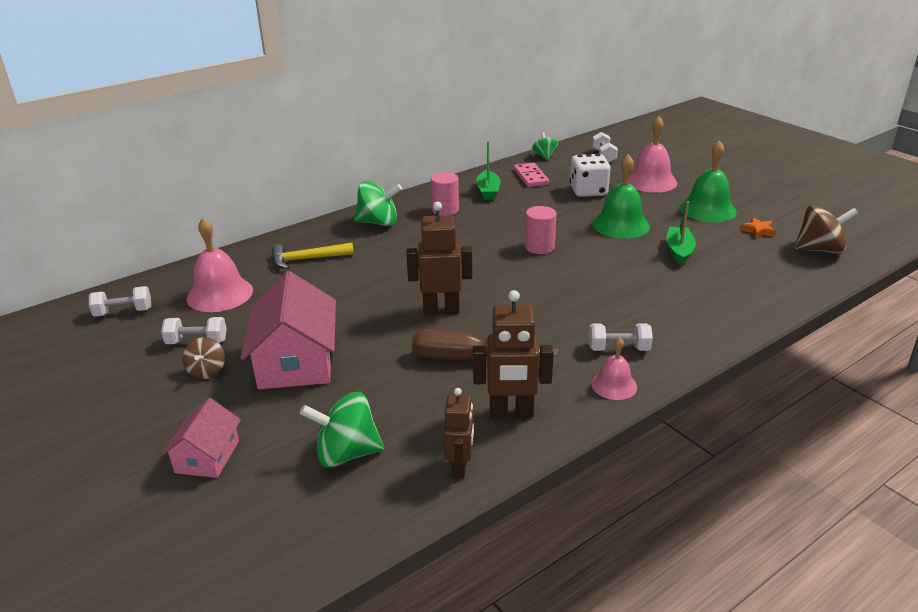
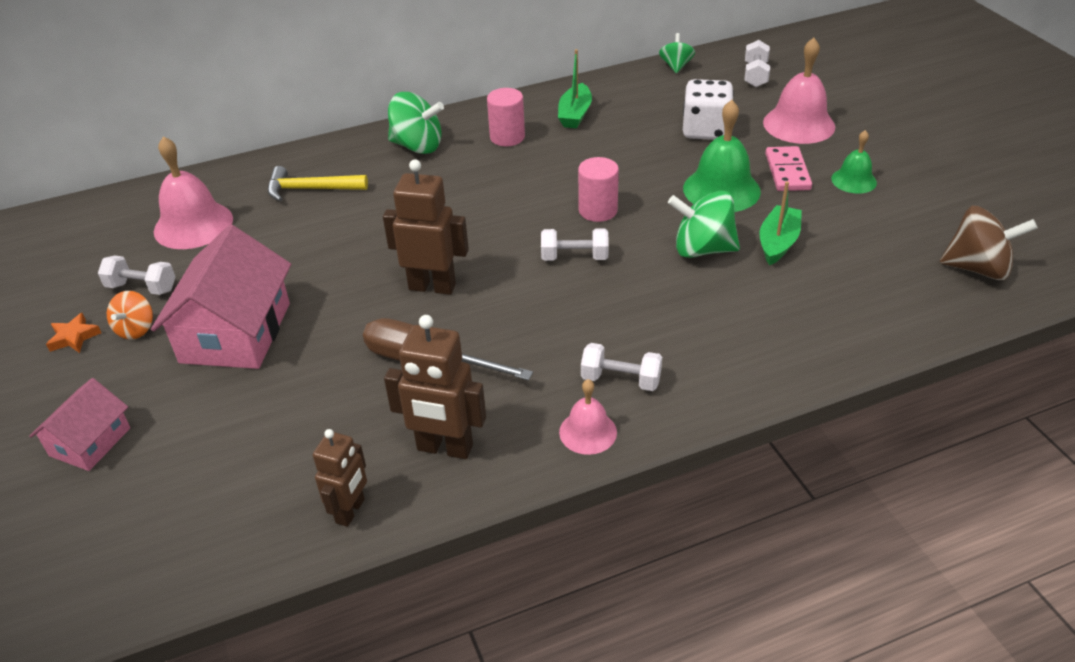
camera: 15 degrees right, 10 degrees up
(123, 312) = (82, 234): white dumbbell -> white dumbbell (574, 257)
(207, 371) = (136, 329): brown spinning top -> orange spinning top
(346, 453) = (235, 467): green spinning top -> green spinning top (702, 249)
(530, 177) = (640, 98): pink domino -> pink domino (787, 172)
(707, 209) = (854, 180): green bell -> green bell, size x0.58
(758, 231) = (906, 225): orange star -> orange star (74, 337)

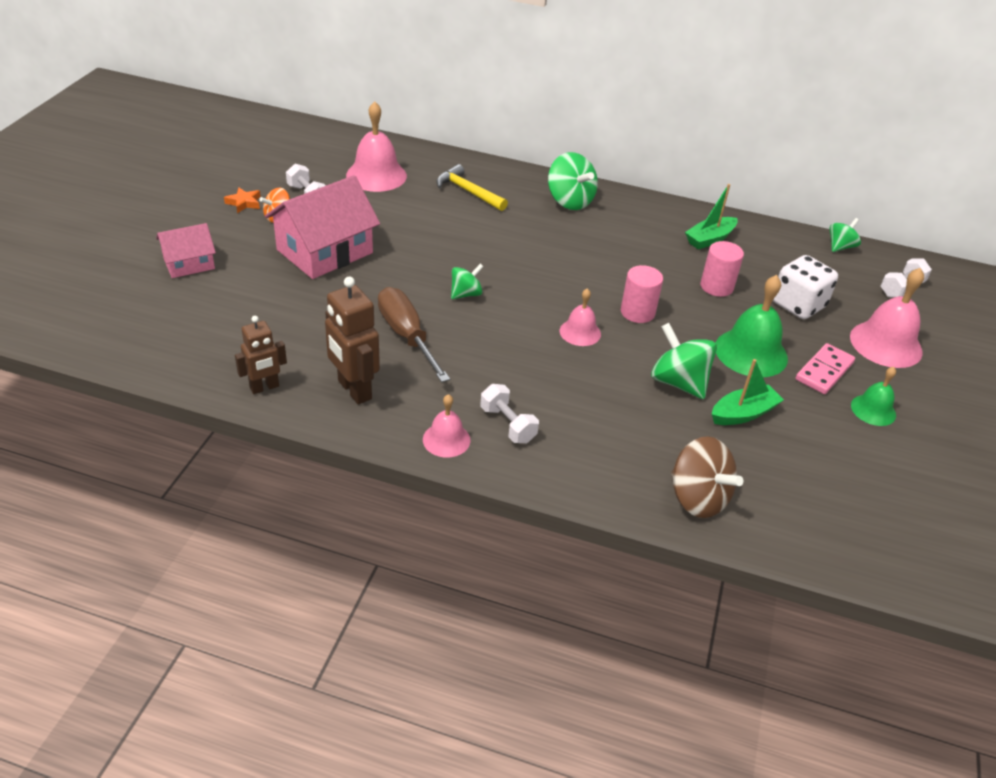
camera: 35 degrees right, 0 degrees up
(432, 286) = (466, 294): brown robot -> green spinning top
(507, 137) = (639, 228): pink cylinder -> pink cylinder (716, 286)
(574, 257) = (580, 332): white dumbbell -> pink bell
(977, 268) = (887, 534): brown spinning top -> brown spinning top (697, 498)

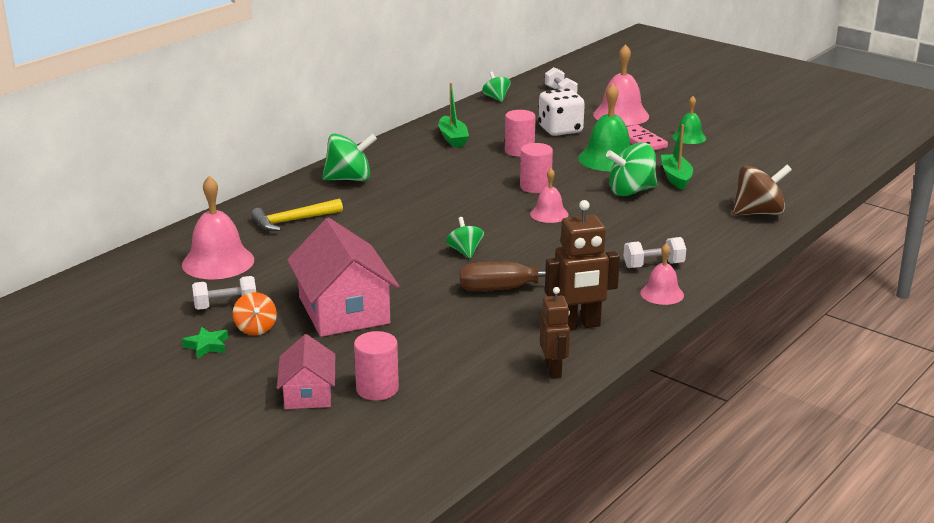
camera: 65 degrees left, 15 degrees down
(204, 295) = (377, 389): none -> pink cylinder
(244, 203) = (207, 346): orange star -> green star

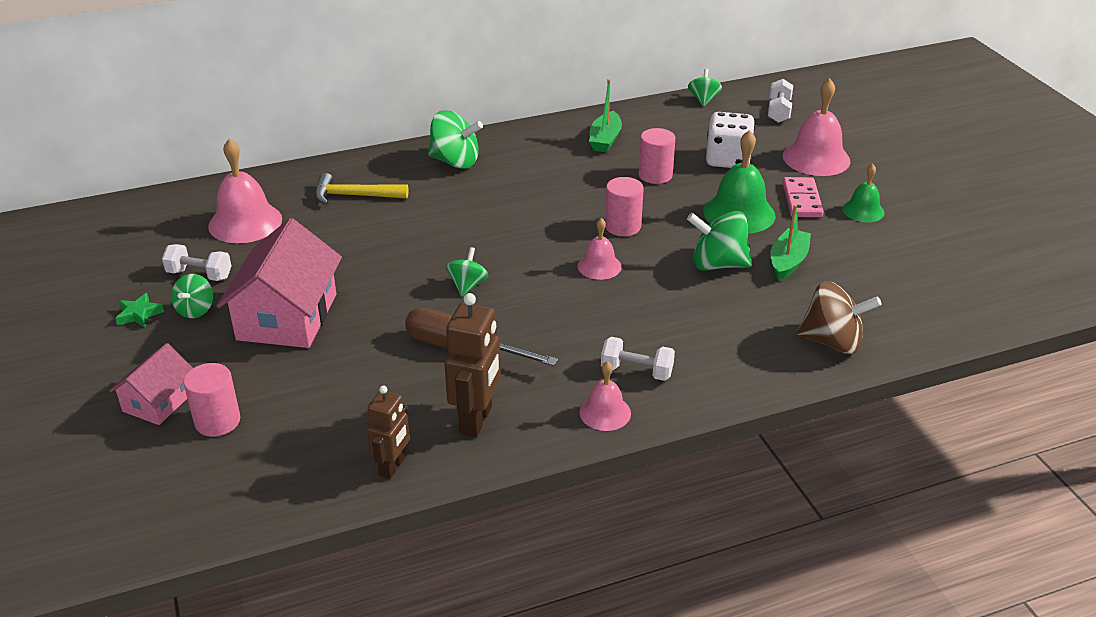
camera: 30 degrees right, 10 degrees up
(256, 328) = (195, 310): orange spinning top -> green spinning top
(578, 325) = (476, 420): brown robot -> brown robot turned 90 degrees counterclockwise

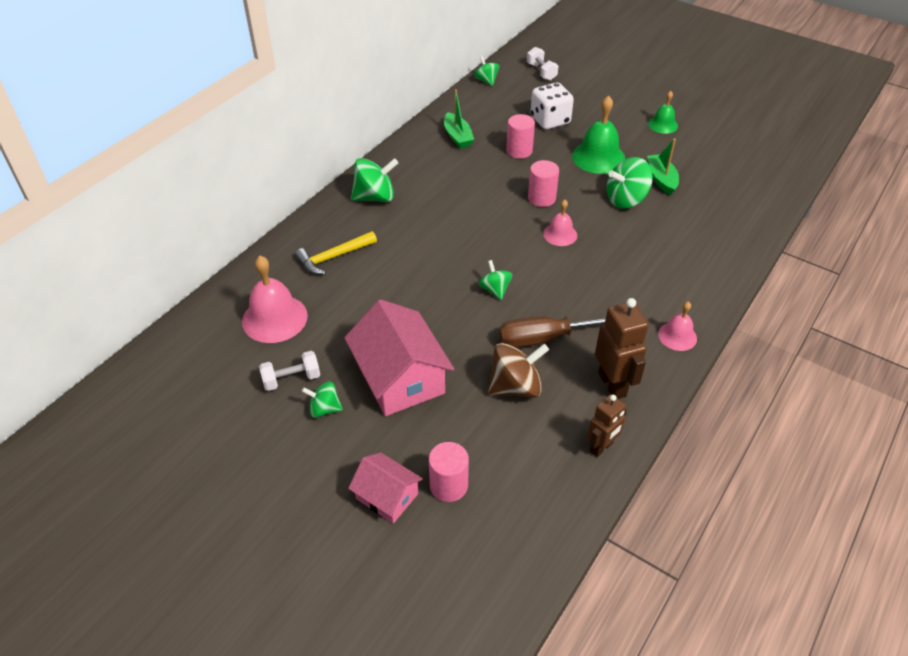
camera: 35 degrees left, 10 degrees up
(139, 314) = (283, 436): green star -> none
(158, 401) = (387, 496): pink house -> pink house turned 45 degrees counterclockwise
(195, 310) = (324, 409): green spinning top -> green spinning top turned 120 degrees clockwise
(393, 467) = (601, 447): brown robot -> brown robot turned 60 degrees clockwise
(636, 371) = (663, 298): white dumbbell -> none
(801, 200) = (623, 132): pink domino -> none
(816, 158) = (599, 98): pink bell -> none
(832, 342) = (740, 222): brown spinning top -> brown spinning top (515, 387)

